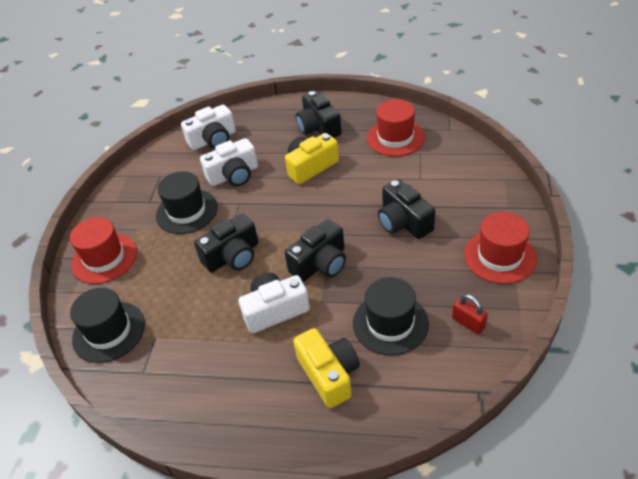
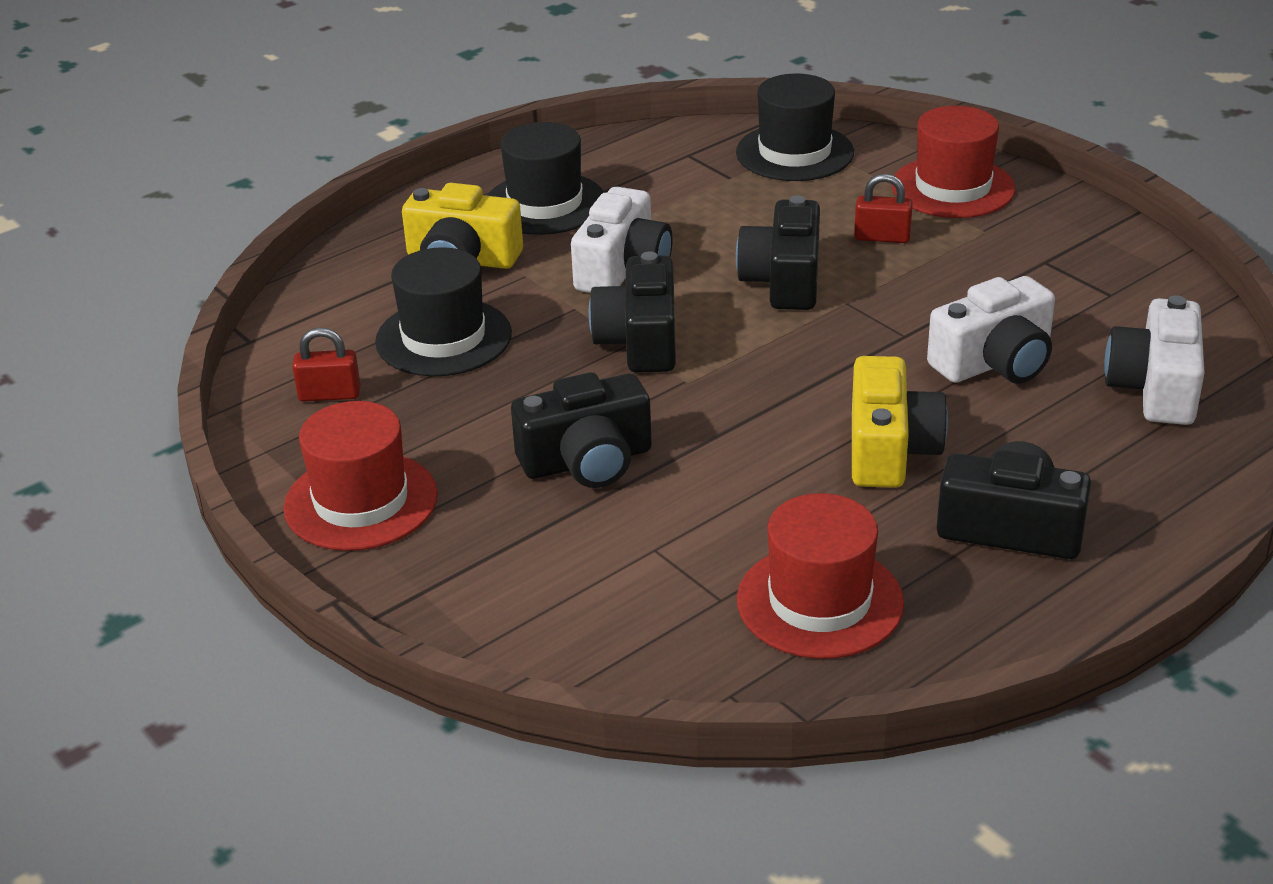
camera: 130 degrees right, 10 degrees down
(169, 251) = (882, 237): none -> red padlock
(187, 211) = (960, 283): black hat -> black hat (545, 204)
(234, 175) = (995, 362): white camera -> white camera turned 135 degrees counterclockwise
(403, 222) = (587, 461): black camera -> black camera turned 150 degrees clockwise

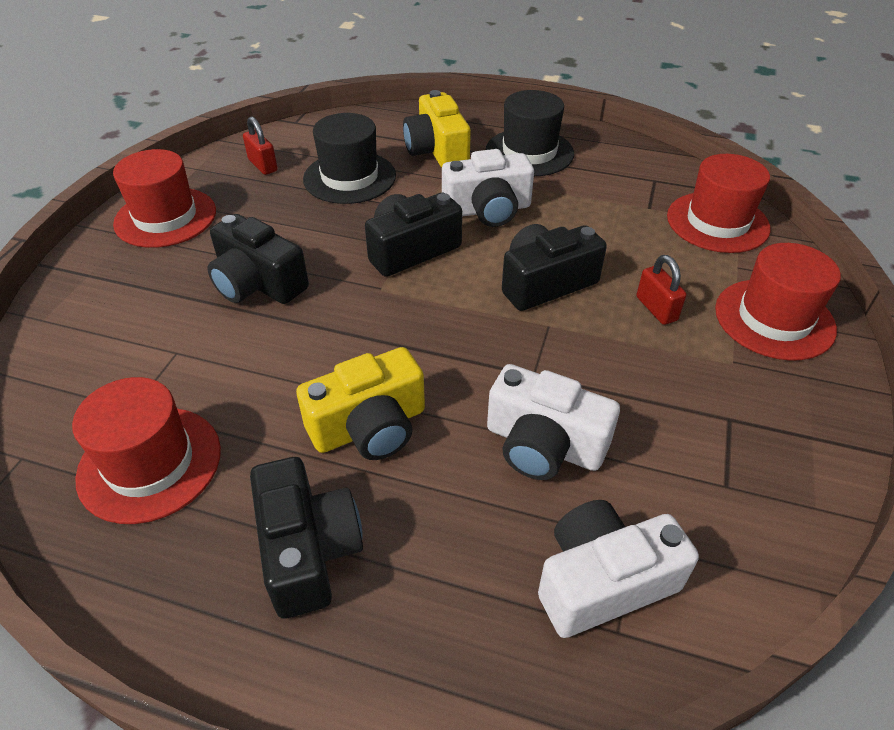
camera: 55 degrees right, 10 degrees up
(794, 153) = (717, 222): black hat -> red hat

